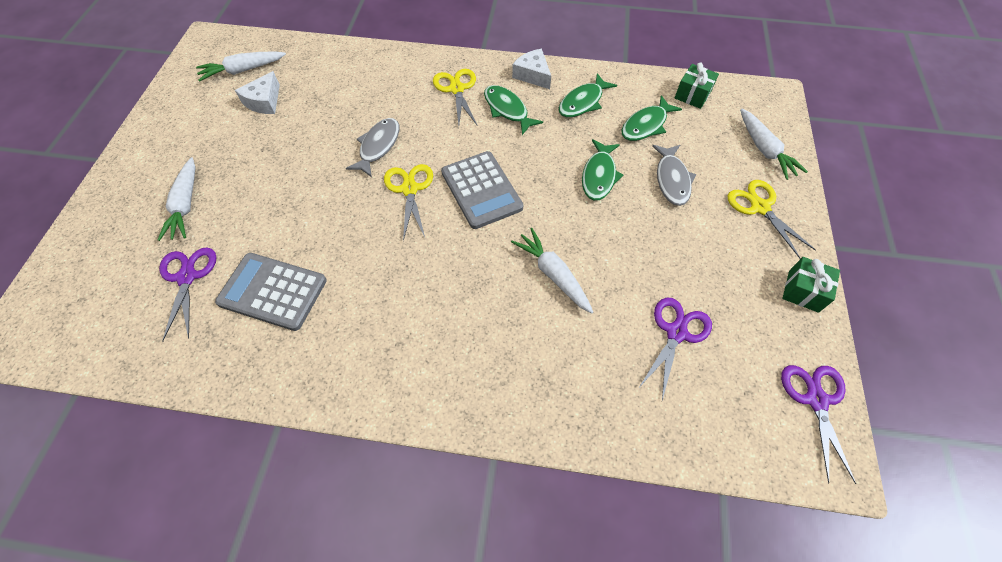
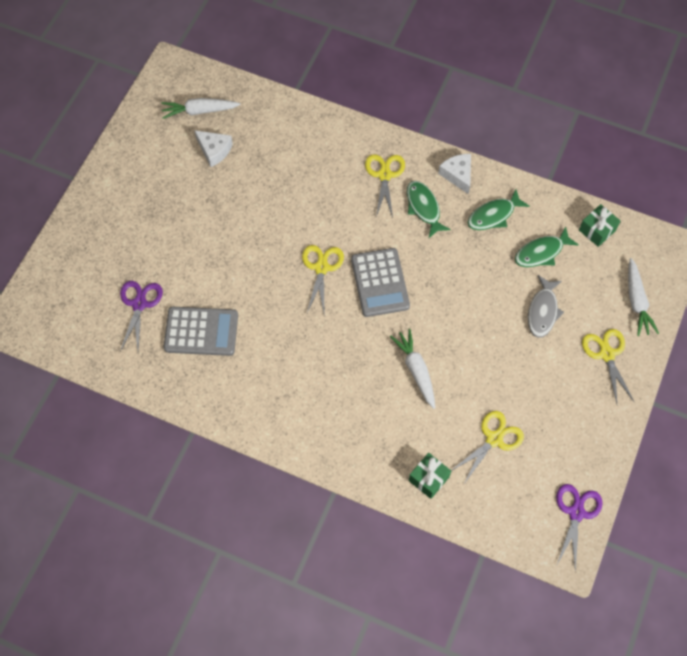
camera: 15 degrees right, 5 degrees up
(186, 205) = (142, 240): white carrot -> none
(264, 102) = (214, 150): white cheese -> white cheese turned 90 degrees counterclockwise
(273, 291) = (201, 332): grey calculator -> grey calculator turned 150 degrees clockwise
(378, 146) = (303, 220): grey fish -> none
(599, 176) = (482, 293): green fish -> none
(676, 332) = (494, 439): purple scissors -> yellow scissors
(803, 291) = (607, 432): green gift -> green gift (429, 479)

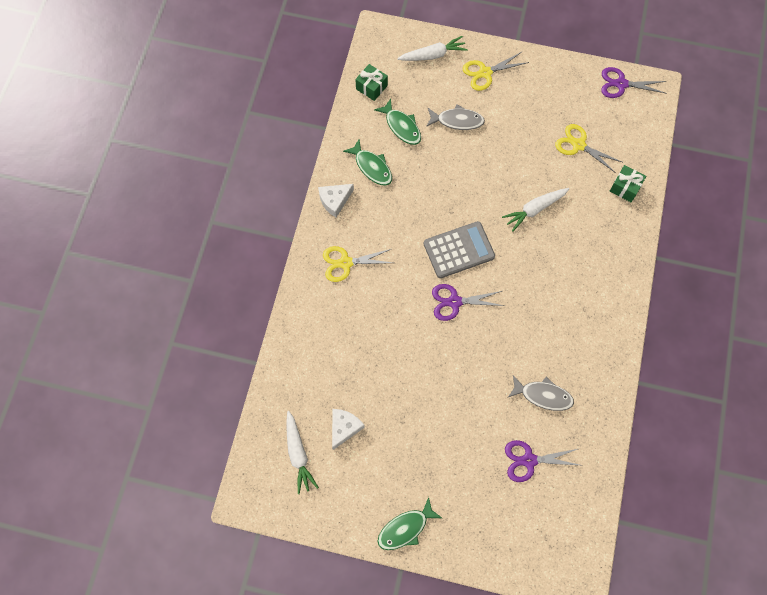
camera: 100 degrees left, 5 degrees up
(201, 332) = (543, 395): grey calculator -> grey fish
(321, 268) = (454, 302): yellow scissors -> purple scissors
(424, 208) = (375, 224): green fish -> green fish (405, 528)

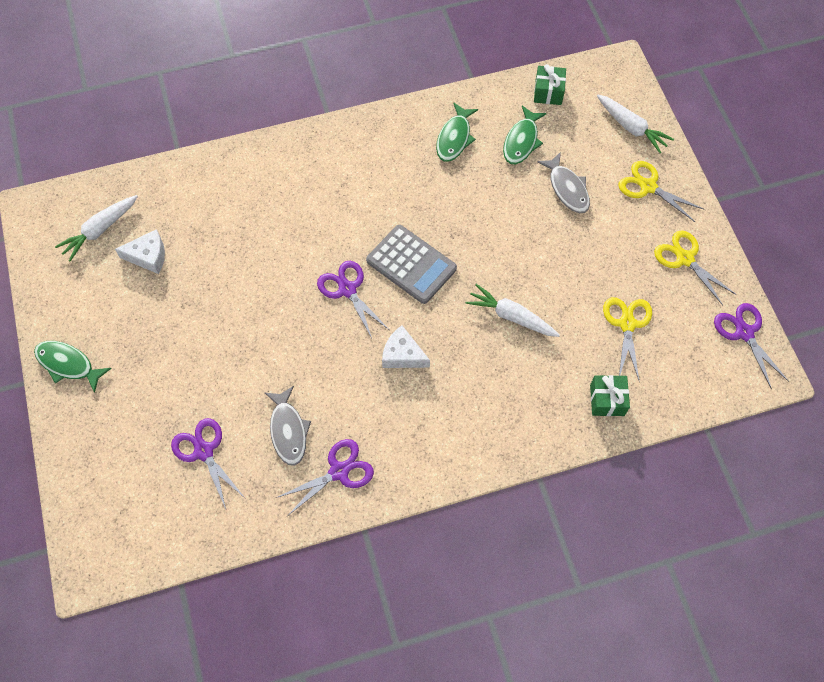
camera: 60 degrees right, 5 degrees down
(334, 201) = (393, 125): white cheese -> white cheese (402, 355)
(345, 263) = (329, 169): yellow scissors -> yellow scissors (685, 258)
(590, 377) = (339, 471): none -> purple scissors

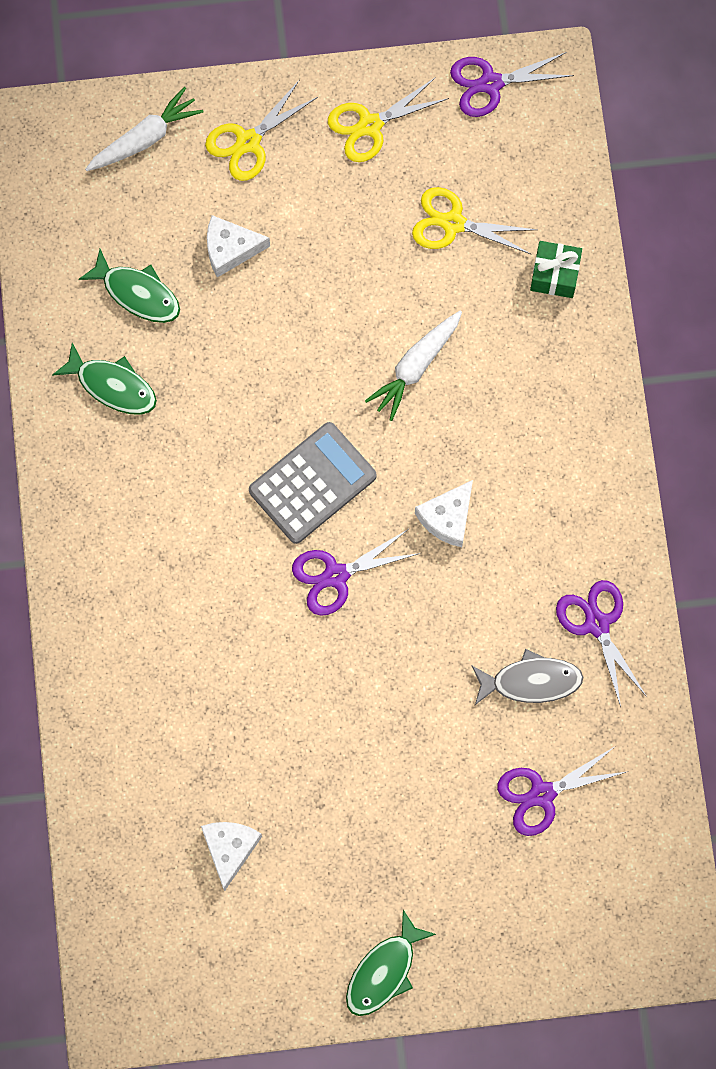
camera: 80 degrees left, 10 degrees up
(100, 230) = (171, 918): white carrot -> none
(548, 92) = (58, 237): green gift -> none
(567, 189) = (230, 249): grey fish -> white cheese

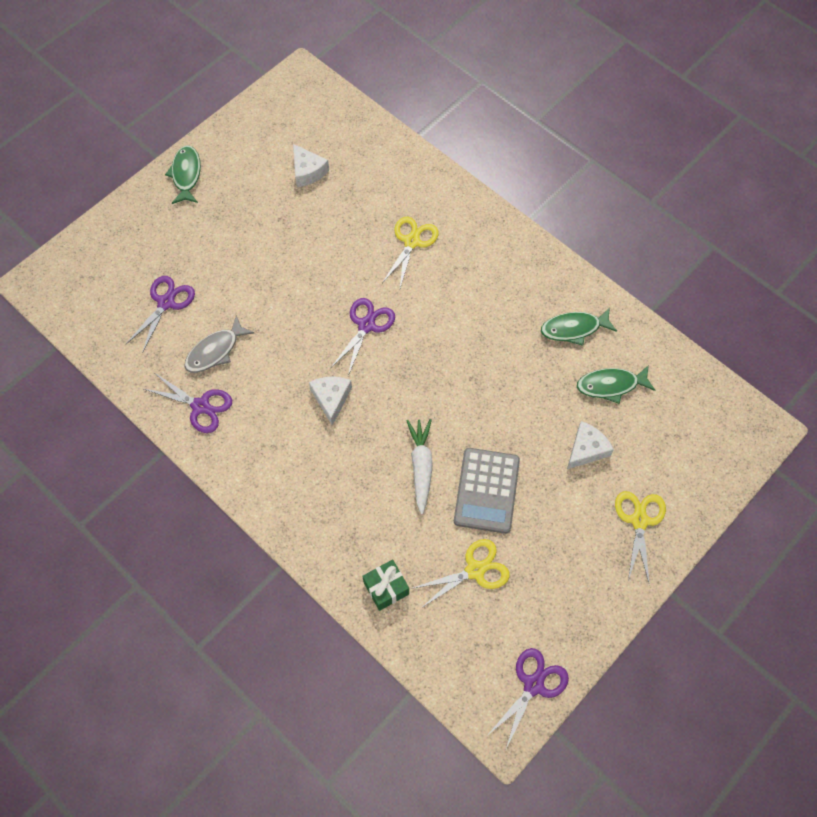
camera: 140 degrees right, 10 degrees down
(145, 138) = (697, 474): white carrot -> none
(312, 483) = (421, 361): grey calculator -> grey calculator (486, 490)
(370, 125) = (580, 591): yellow scissors -> yellow scissors (411, 242)

